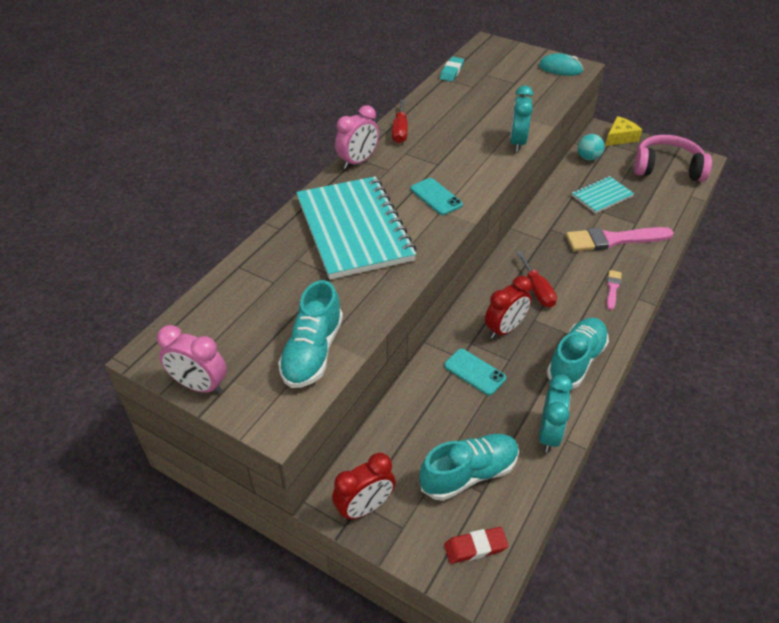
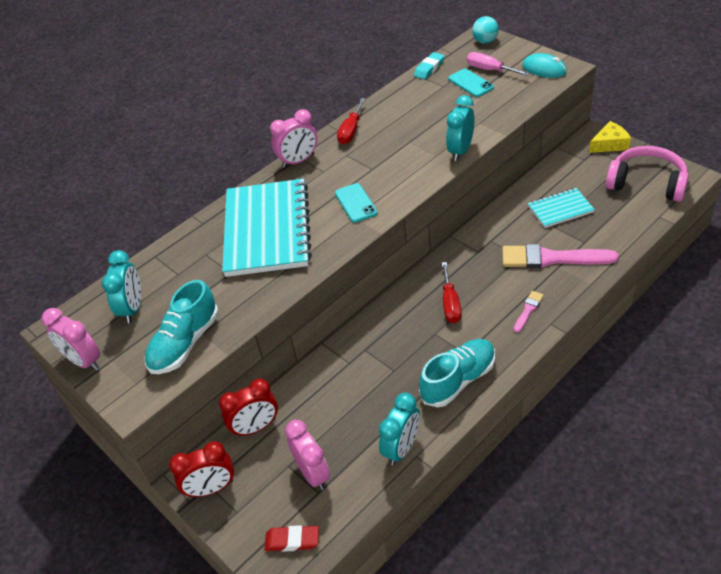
camera: 20 degrees right, 0 degrees up
(236, 322) = (133, 308): none -> turquoise clock
(469, 473) = (313, 473): turquoise shoe -> pink clock
(474, 372) = (356, 378): turquoise phone -> turquoise phone (470, 83)
(505, 329) = (402, 339): red clock -> red clock (256, 427)
(510, 71) = (490, 70): none -> pink screwdriver
(588, 158) = (564, 165): turquoise ball -> turquoise ball (485, 41)

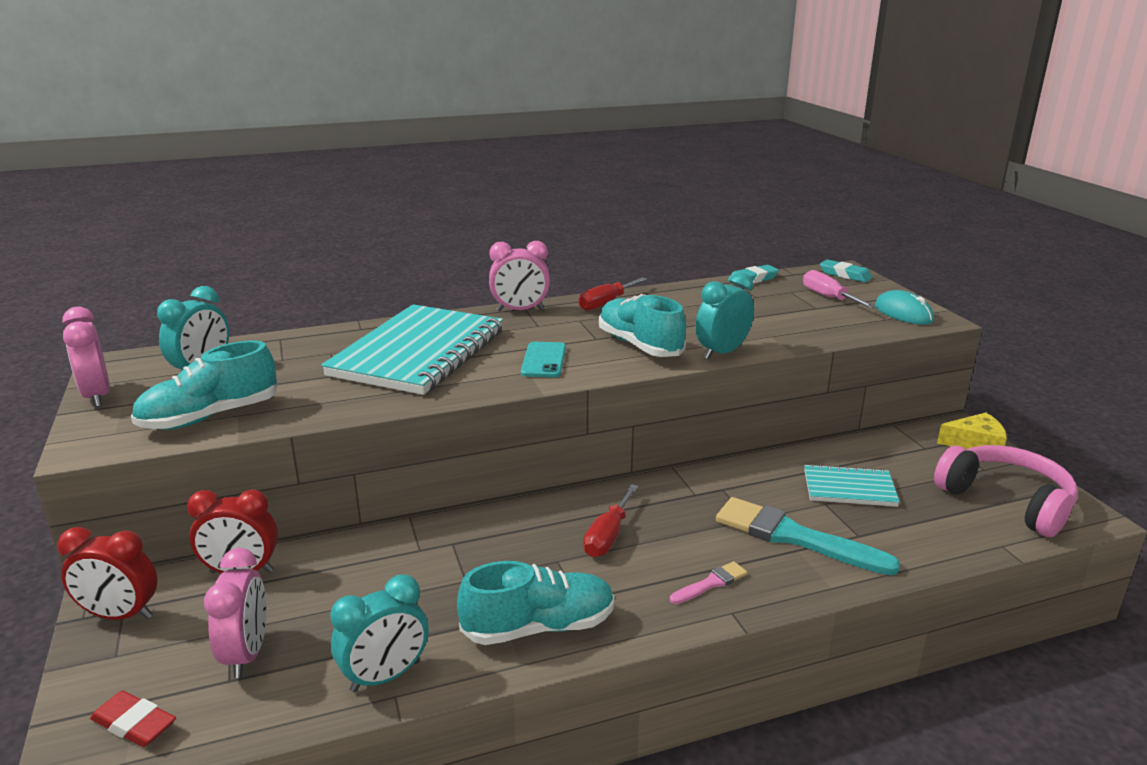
camera: 20 degrees right, 20 degrees down
(405, 164) = (639, 345): none -> turquoise shoe
(470, 83) = (793, 302): turquoise phone -> none
(485, 41) = (845, 275): turquoise ball -> turquoise eraser
(552, 258) = (794, 537): pink brush -> turquoise brush

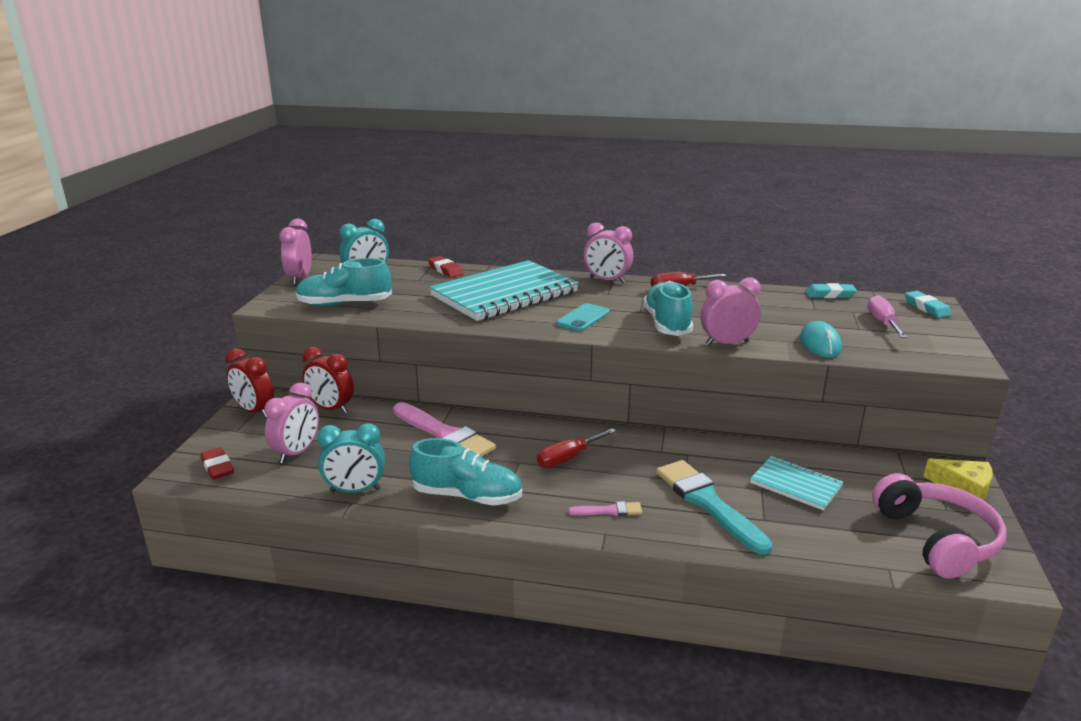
camera: 30 degrees right, 0 degrees up
(307, 339) = (445, 270): none -> red eraser
(434, 556) = (444, 434): none -> pink brush
(722, 352) = (727, 343): turquoise clock -> pink clock
(903, 313) = (940, 350): turquoise mouse -> turquoise mouse (820, 344)

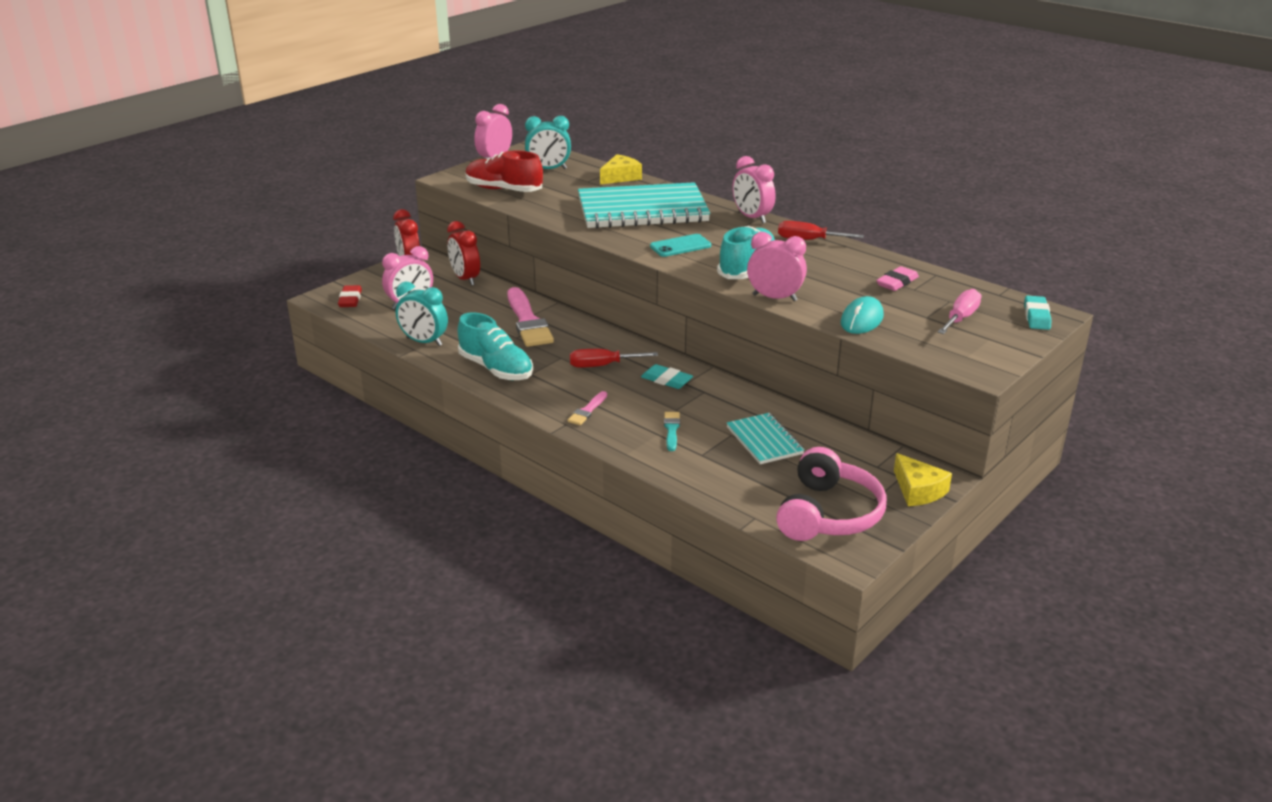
camera: 30 degrees right, 5 degrees up
(344, 304) = (504, 190): turquoise shoe -> red shoe
(445, 270) = (620, 177): red eraser -> yellow cheese
(609, 511) = (587, 411): pink brush -> pink brush turned 90 degrees clockwise
(708, 503) = (671, 430): turquoise brush -> turquoise brush, size x0.47
(795, 306) = (897, 282): none -> pink eraser
(830, 294) = (954, 280): turquoise eraser -> turquoise eraser (666, 380)

